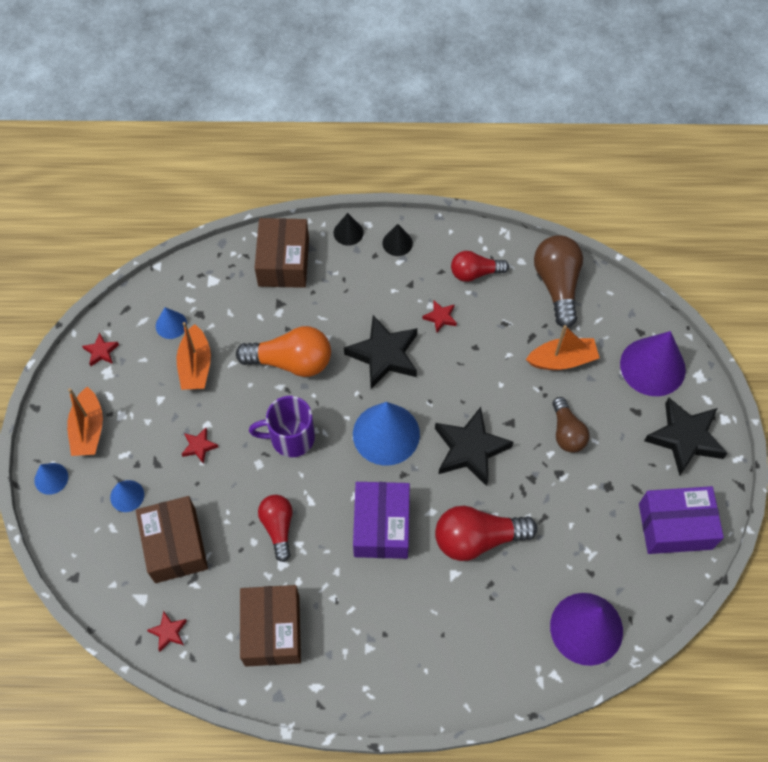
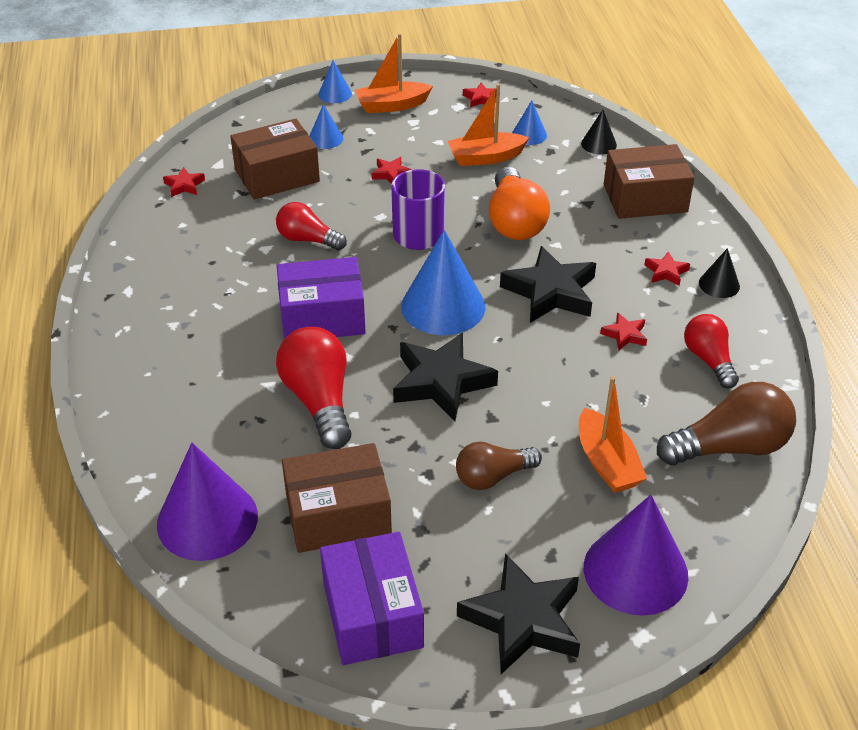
camera: 80 degrees right, 20 degrees down
(272, 630) = (190, 251): brown box -> brown box (338, 515)
(278, 527) = (308, 240): red light bulb -> red light bulb turned 135 degrees counterclockwise
(348, 232) = (712, 242): black cone -> black cone (598, 144)
(376, 272) = (666, 272): none -> red star

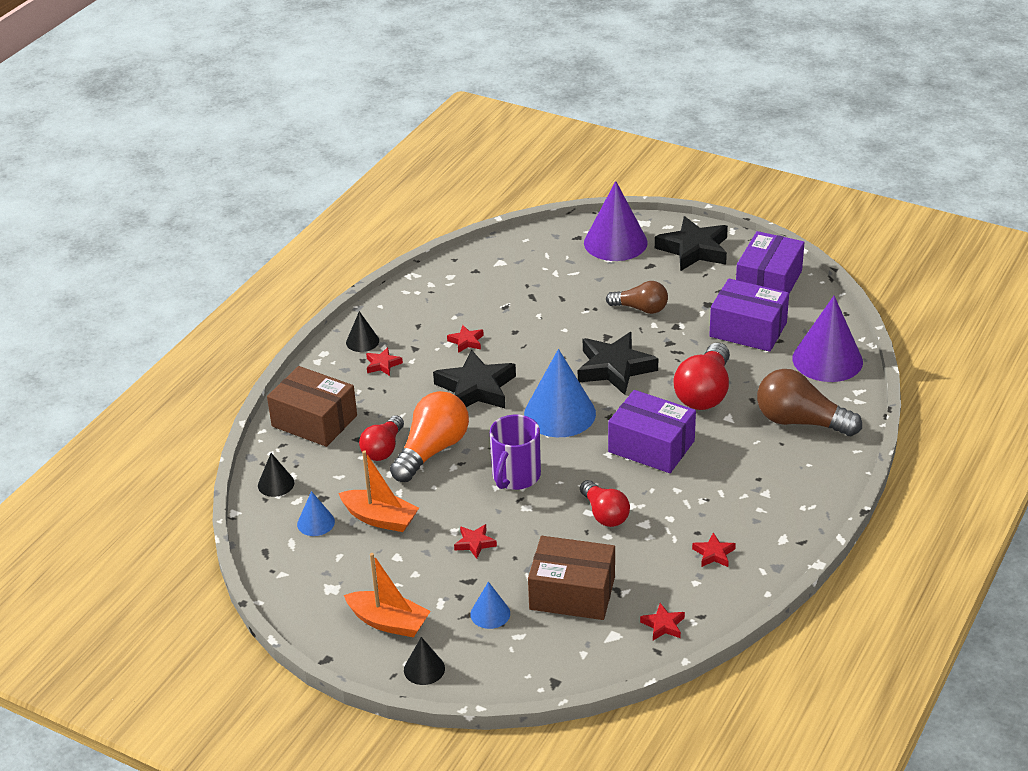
camera: 140 degrees left, 5 degrees down
(335, 94) = (424, 669): blue cone -> black cone
(338, 515) = (748, 329): brown box -> purple box
(481, 98) = (301, 585): red star -> red star (713, 554)
(607, 462) = (569, 287): orange boat -> none
(709, 360) = (438, 306): red light bulb -> red light bulb (383, 449)
(729, 447) = (493, 265): brown light bulb -> brown light bulb (800, 422)

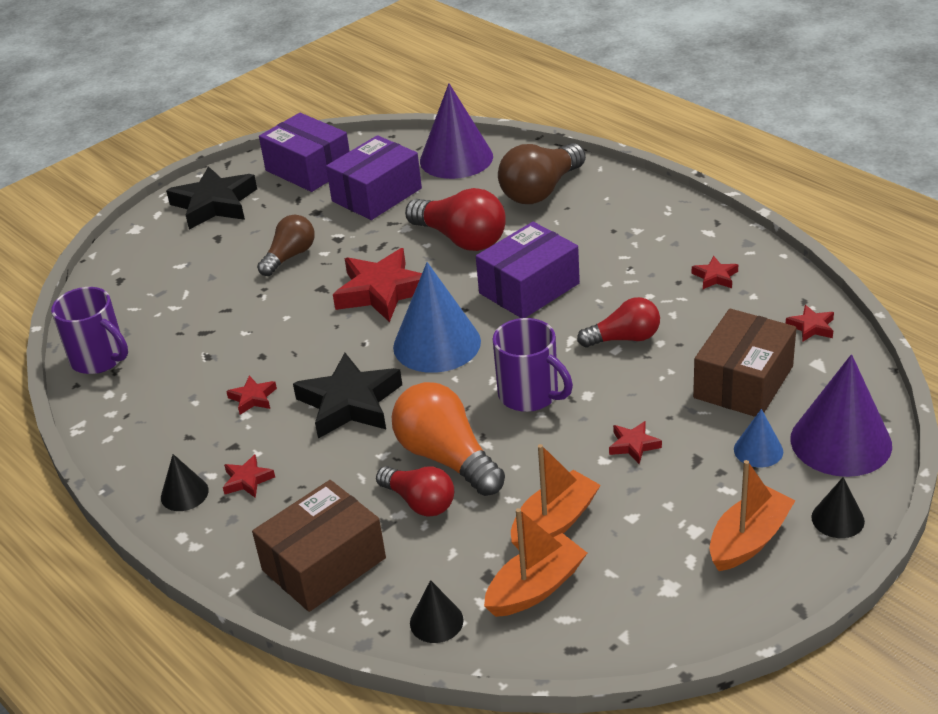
camera: 70 degrees left, 0 degrees up
(316, 523) = (535, 588): blue cone -> orange boat
(485, 259) = (100, 359): none -> purple mug
(615, 242) = (154, 254): purple cone -> purple cone (840, 441)
(615, 368) = (381, 291): black star -> red star

